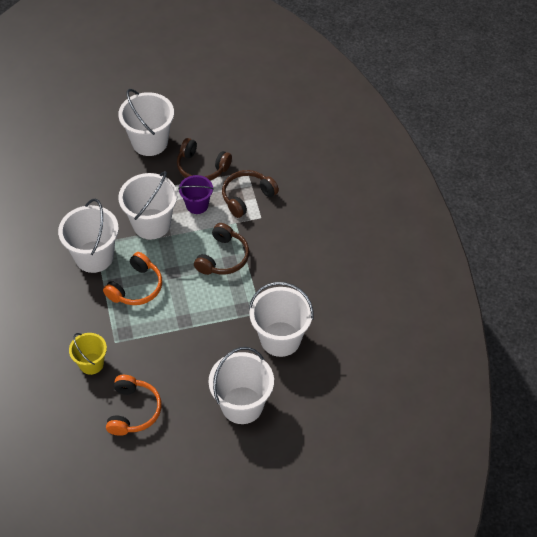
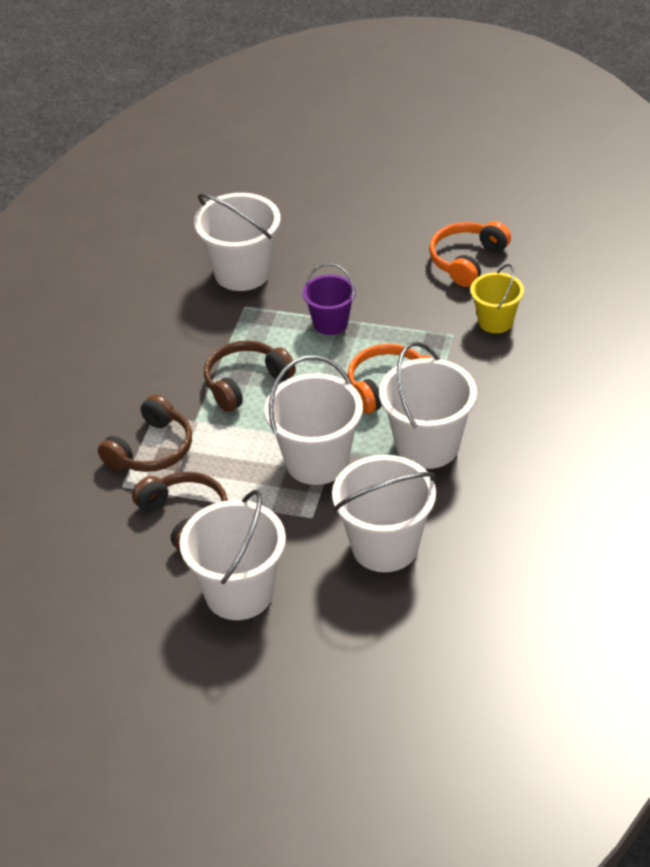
camera: 150 degrees left, 10 degrees down
(197, 205) = (232, 464): purple bucket -> purple bucket (330, 323)
(242, 405) = (335, 228): white bucket -> white bucket (385, 546)
(247, 197) = (151, 449): brown headphones -> brown headphones turned 45 degrees counterclockwise

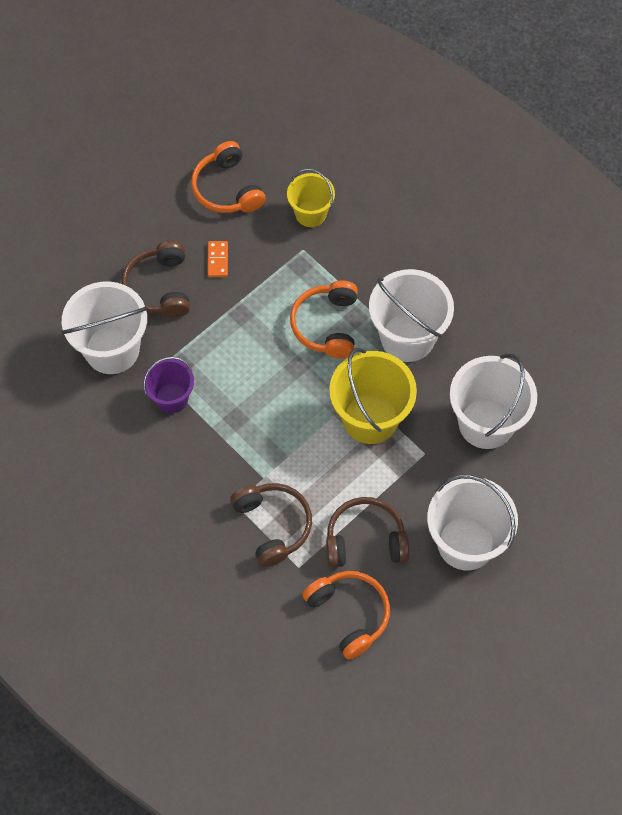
camera: 60 degrees left, 20 degrees up
(99, 544) = (349, 614): none -> orange headphones
(245, 383) = (247, 419): brown headphones -> brown headphones (159, 287)
(317, 461) = (370, 418): white bucket -> yellow bucket
(330, 323) = (225, 322): purple bucket -> purple bucket (171, 398)
(389, 289) = (218, 260): none -> orange domino

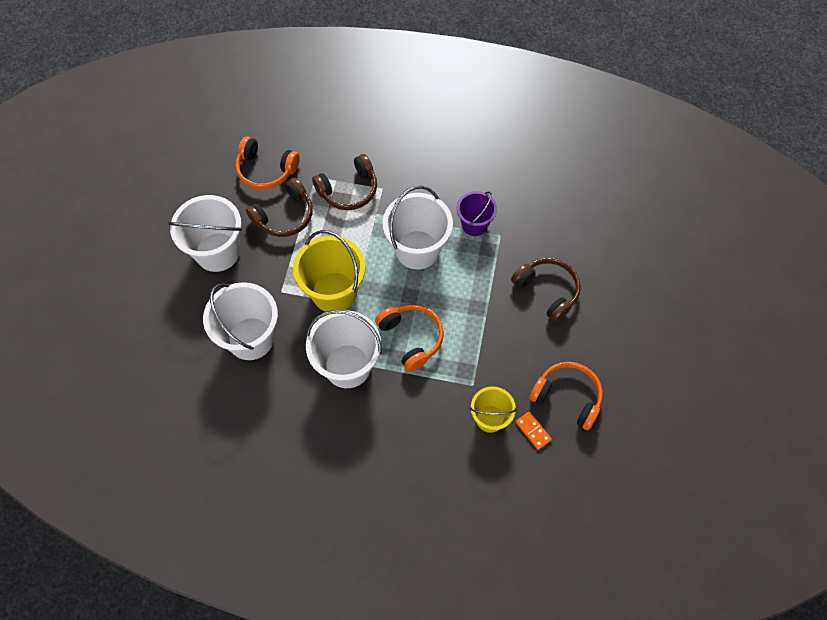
camera: 145 degrees right, 0 degrees up
(112, 349) = (539, 230): white bucket -> white bucket (417, 250)
(218, 260) = (526, 336): orange domino -> orange domino (533, 431)
(273, 525) = (349, 190): brown headphones -> brown headphones turned 60 degrees counterclockwise

